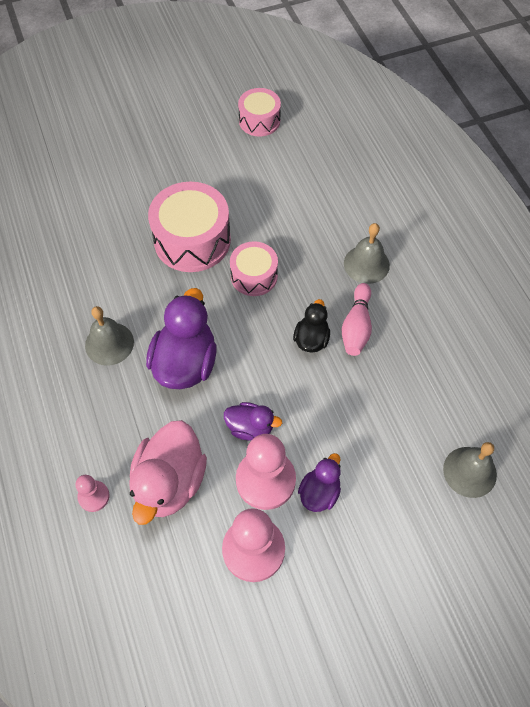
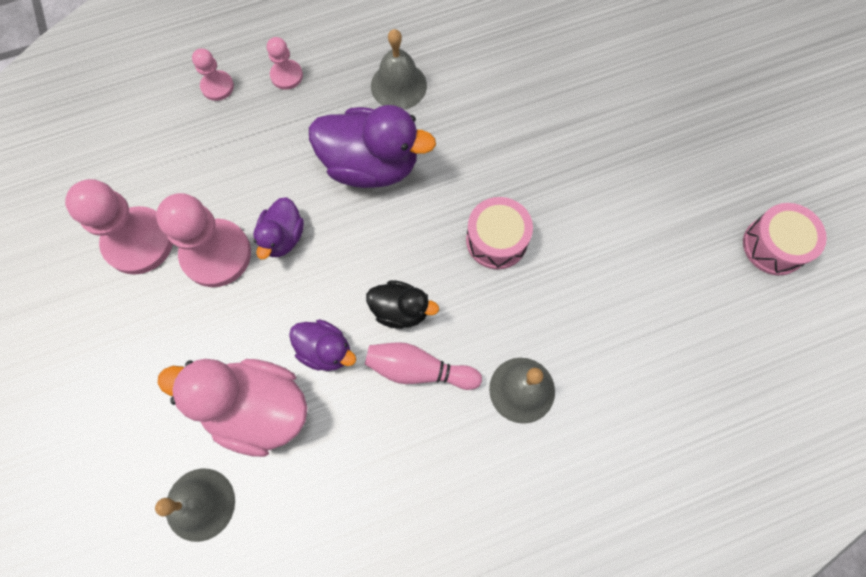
camera: 90 degrees right, 10 degrees up
(88, 435) = (286, 75): none -> pink pawn
(169, 482) = (225, 156): pink duck -> pink duck (257, 409)
(192, 240) = (550, 165): pink drum -> none
(319, 492) = (195, 314): purple duck -> purple duck (325, 350)

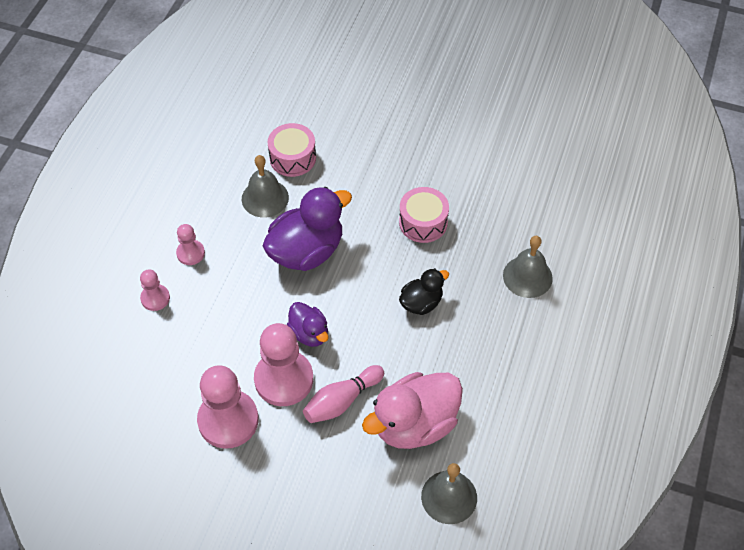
camera: 50 degrees left, 15 degrees down
(325, 350) = (410, 361): purple duck -> none
(419, 370) = (468, 319): pink bowling pin -> pink bowling pin (342, 401)
(774, 246) = (551, 99): pink drum -> pink drum (292, 158)

